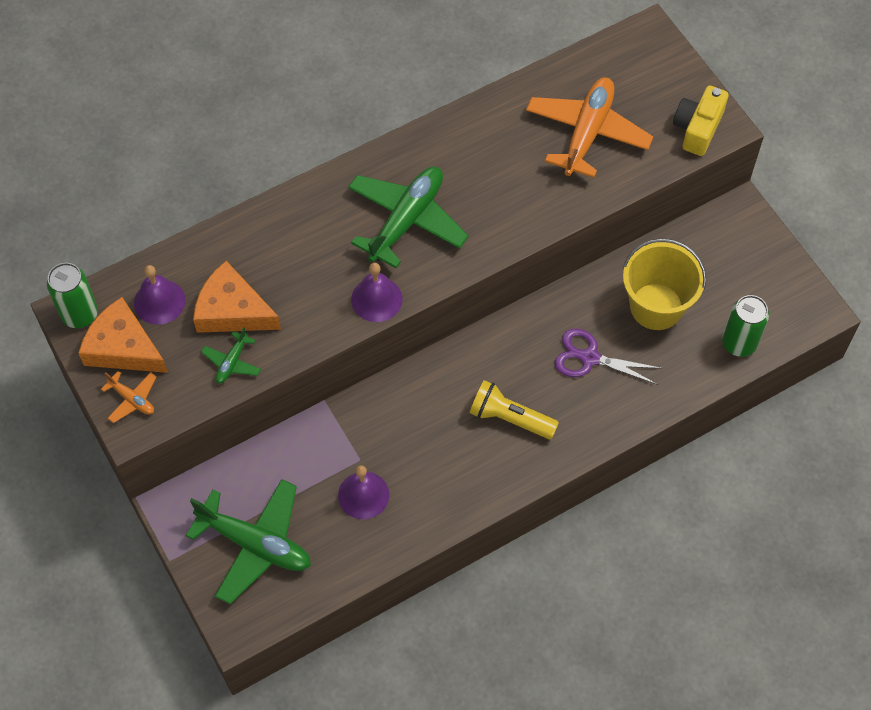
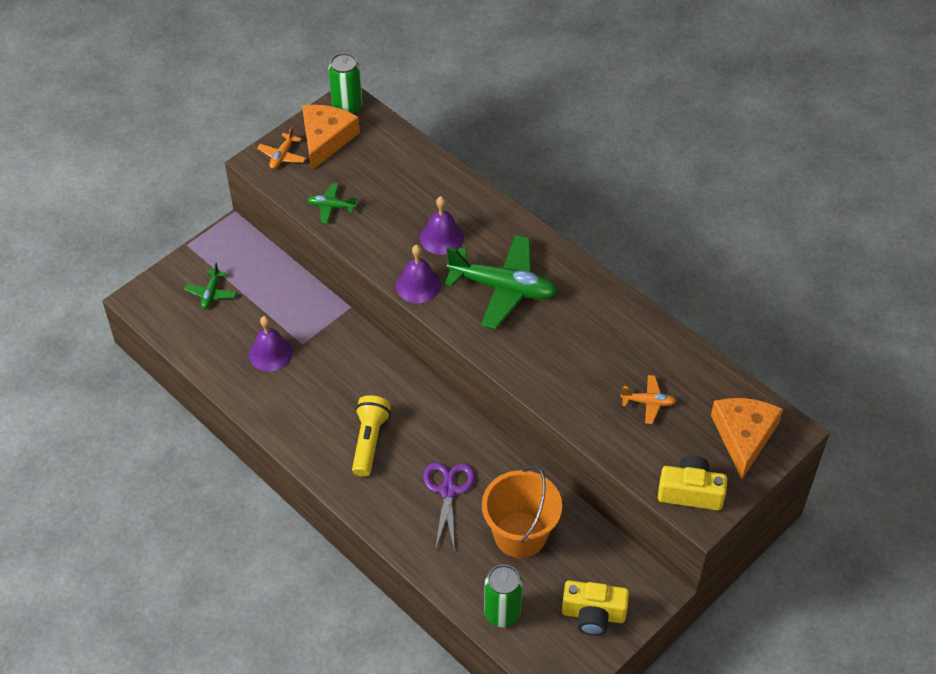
camera: 75 degrees right, 10 degrees down
(159, 301) = (373, 150): purple bell -> purple bell (441, 237)
(232, 310) = (378, 195): orange cheese -> orange cheese (743, 436)
(255, 544) = (211, 293): green plane -> green plane, size x0.46
(587, 133) = (648, 402): orange plane -> orange plane, size x0.46
(656, 306) = (520, 535): yellow bucket -> orange bucket
(756, 268) = (593, 615): none -> yellow camera

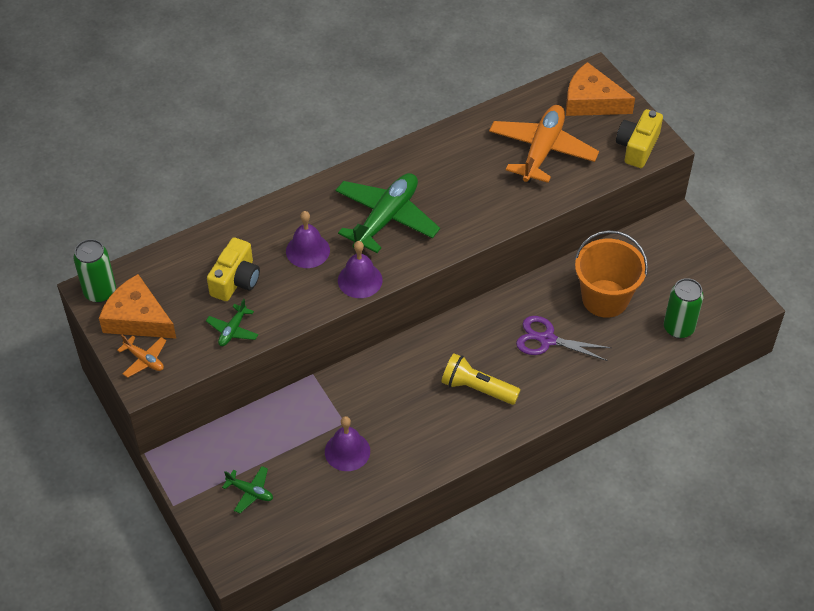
camera: 75 degrees left, 0 degrees up
(593, 615) = (692, 268): yellow camera -> yellow camera (236, 280)
(648, 402) = (542, 150): orange plane -> orange plane, size x2.17

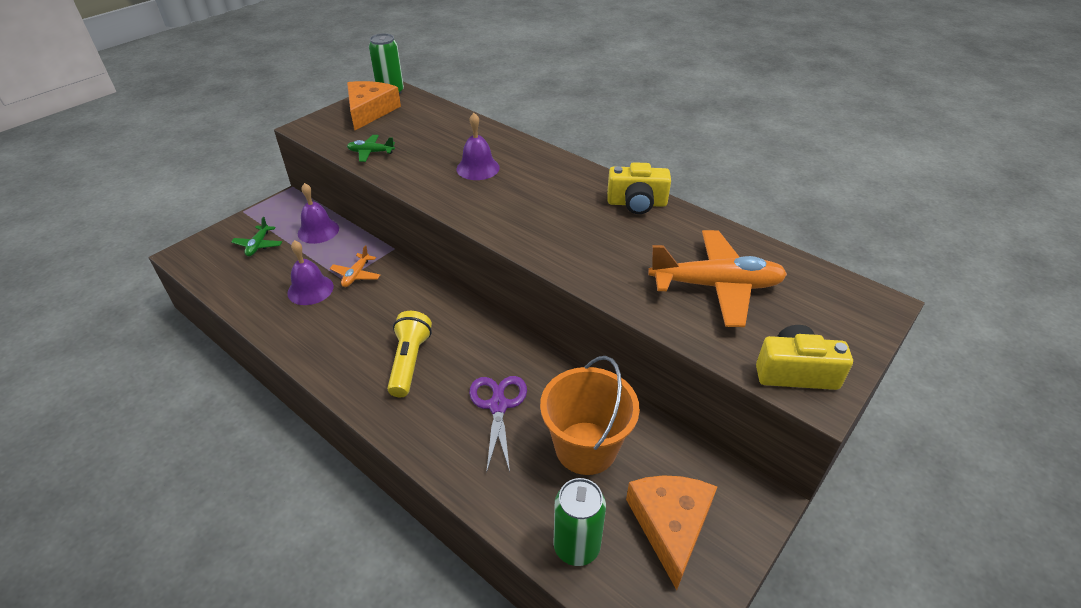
camera: 70 degrees right, 10 degrees down
(144, 360) = (328, 123): orange plane -> orange plane (356, 275)
(236, 280) = (426, 142): yellow camera -> yellow camera (637, 203)
(360, 280) = (455, 203): purple bell -> purple bell (318, 231)
(386, 218) = (542, 201): green plane -> none
(591, 101) = (833, 311): orange cheese -> orange cheese (670, 525)

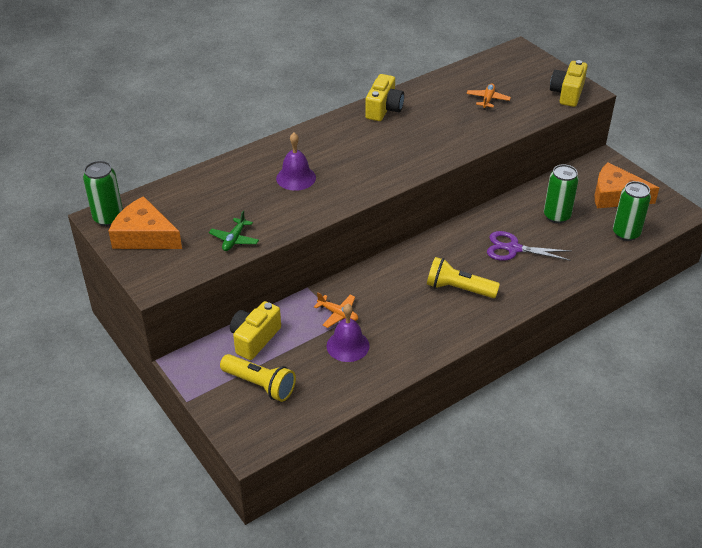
camera: 75 degrees left, 0 degrees up
(258, 245) = (260, 385): green plane -> yellow flashlight
(318, 231) = (254, 339): purple bell -> yellow camera
(586, 448) = (557, 216): orange bucket -> green can
(716, 286) = (487, 100): orange plane -> orange plane, size x0.46

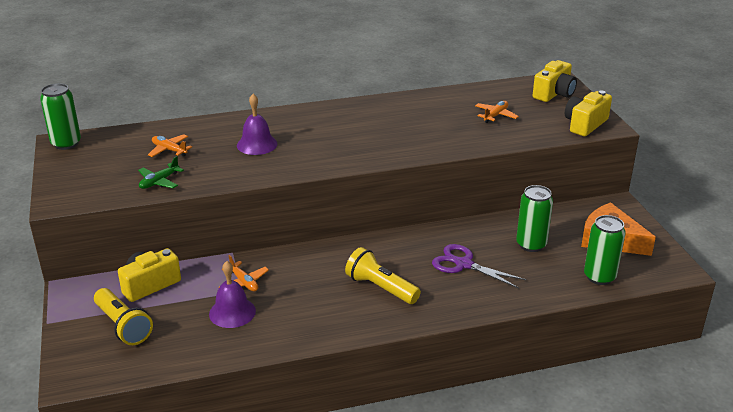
camera: 20 degrees right, 10 degrees down
(144, 236) = (84, 163): orange cheese -> none
(217, 203) = (169, 150): none -> orange plane
(384, 109) = (385, 106): yellow camera -> yellow camera (554, 94)

